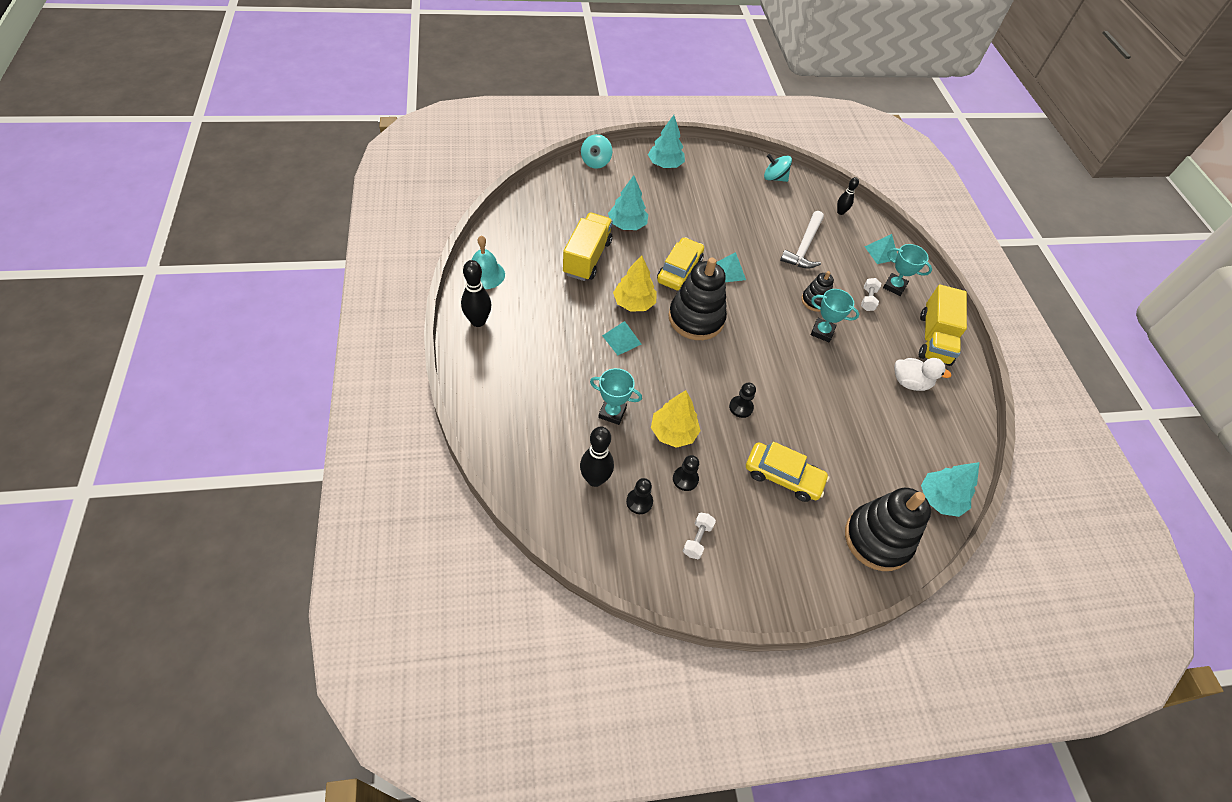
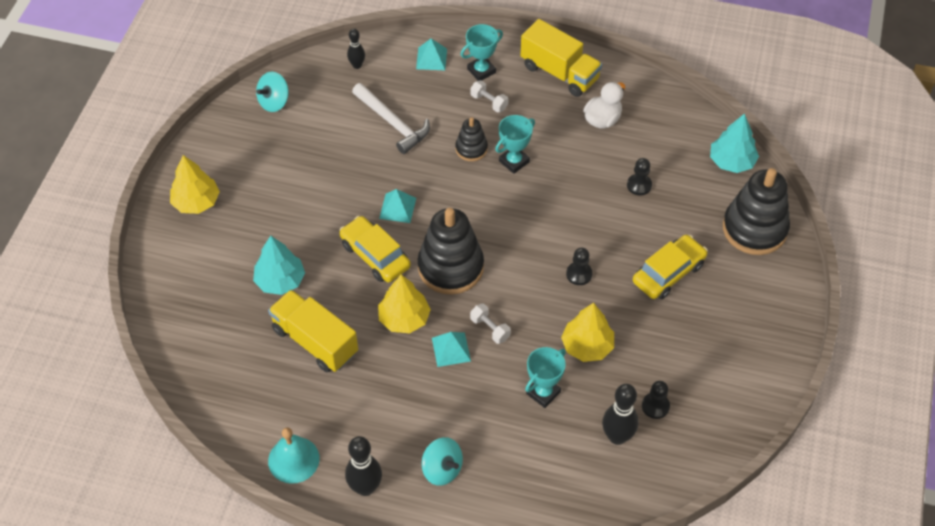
camera: 60 degrees left, 0 degrees up
(595, 162) = (154, 275): turquoise spinning top -> turquoise spinning top (442, 469)
(665, 164) = (196, 202): turquoise tree -> yellow tree
(685, 479) = (643, 356): black pawn -> black pawn (639, 185)
(697, 539) = (710, 372): white dumbbell -> white dumbbell (490, 328)

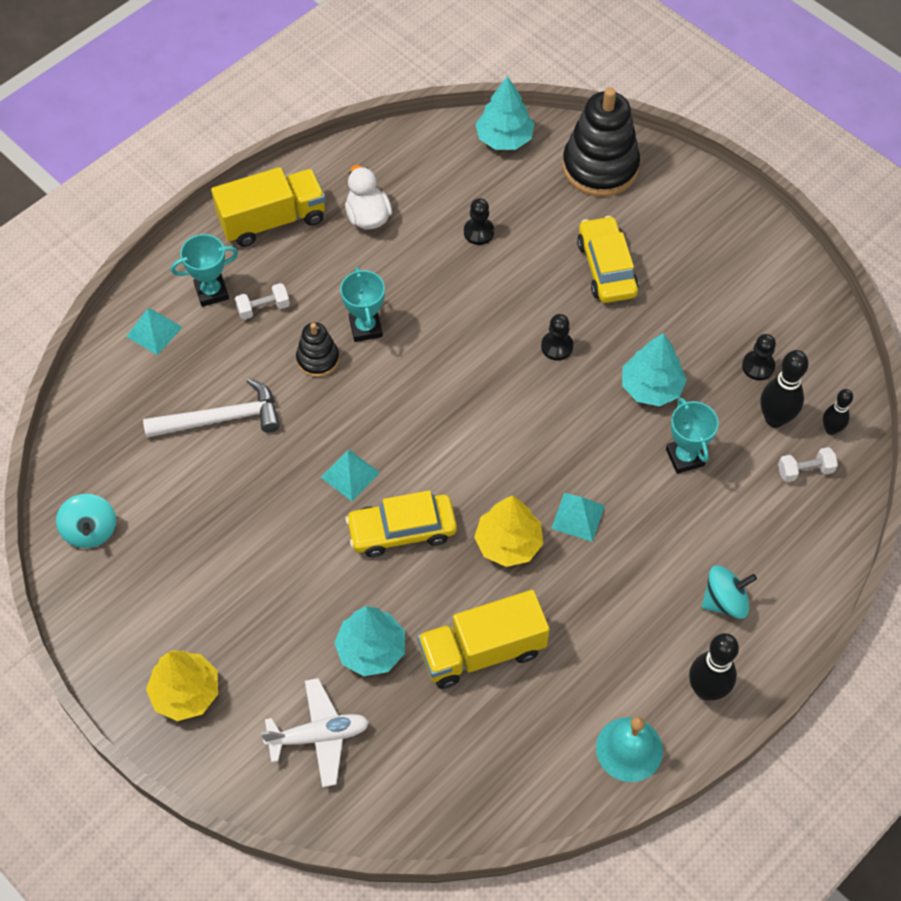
camera: 60 degrees left, 5 degrees up
(206, 282) = (319, 736): none -> white plane
(357, 65) = (103, 413): black bowling pin -> black bowling pin (831, 429)
(450, 267) = (469, 462): black stacking toy -> none
(481, 71) = (211, 292): turquoise trophy -> turquoise trophy turned 75 degrees clockwise
(490, 328) = (574, 465): white dumbbell -> white dumbbell (805, 470)
(587, 346) = (651, 387): yellow tree -> turquoise tree

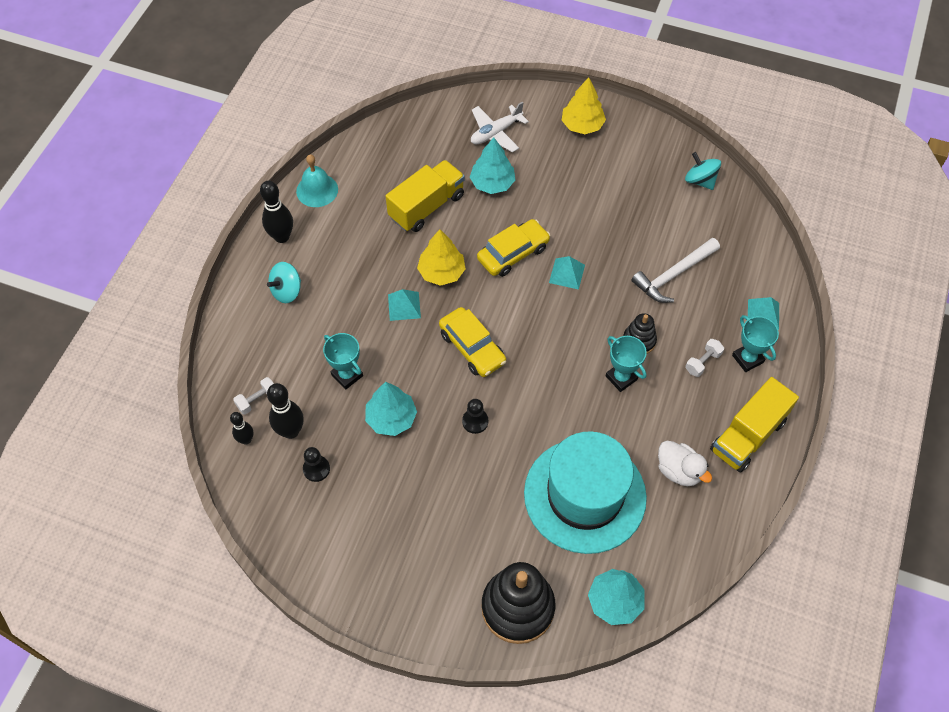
camera: 155 degrees right, 0 degrees up
(211, 292) = (747, 359): turquoise trophy -> turquoise trophy turned 75 degrees counterclockwise
(478, 232) = (585, 495): black pawn -> turquoise hat
(606, 268) = (468, 506): yellow car -> yellow car (472, 347)

